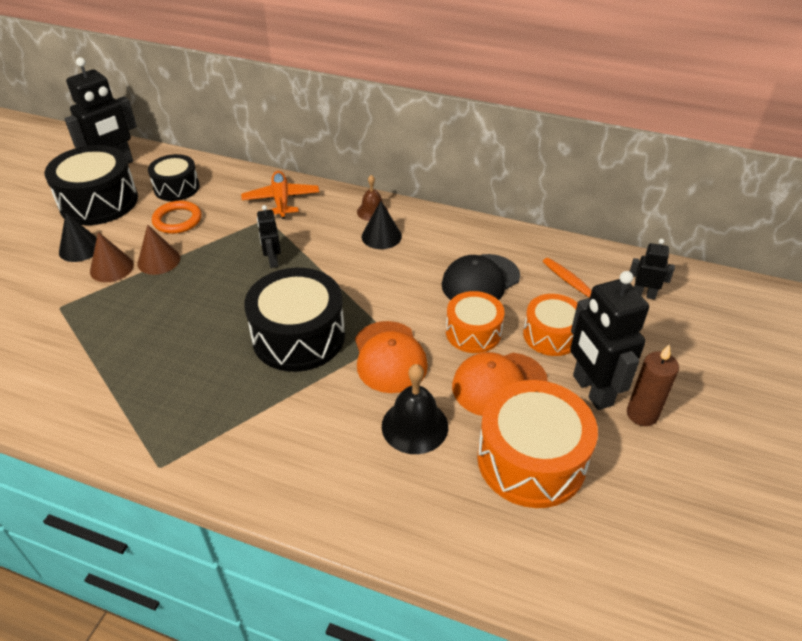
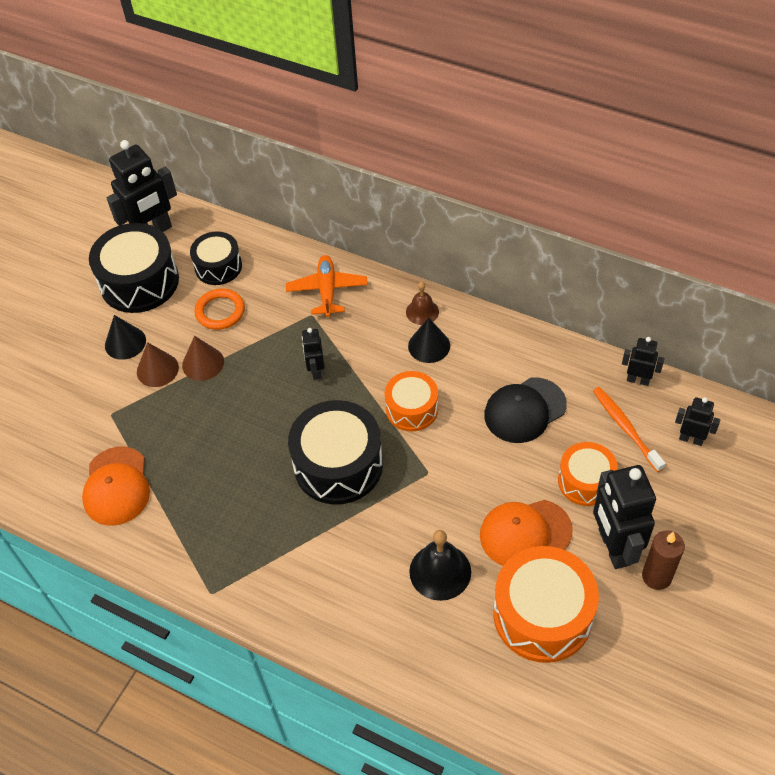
camera: 10 degrees right, 10 degrees up
(389, 357) = (423, 495): orange cap -> orange cap (116, 486)
(473, 332) = (508, 472): orange drum -> orange drum (412, 409)
(582, 252) = (638, 380): none -> black robot

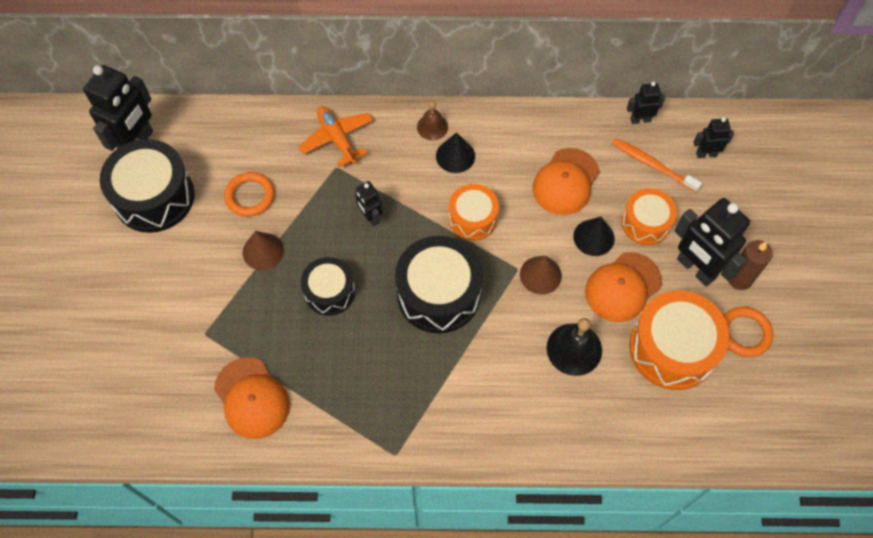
camera: 30 degrees left, 10 degrees up
(125, 342) = (176, 261): black cone -> black cone (594, 237)
(157, 369) = (223, 274): brown cone -> brown cone (540, 275)
(218, 267) = (222, 154): black drum -> black drum (329, 292)
(525, 410) = (565, 182): black cap -> orange cap
(630, 633) = (744, 333): none -> orange ring

